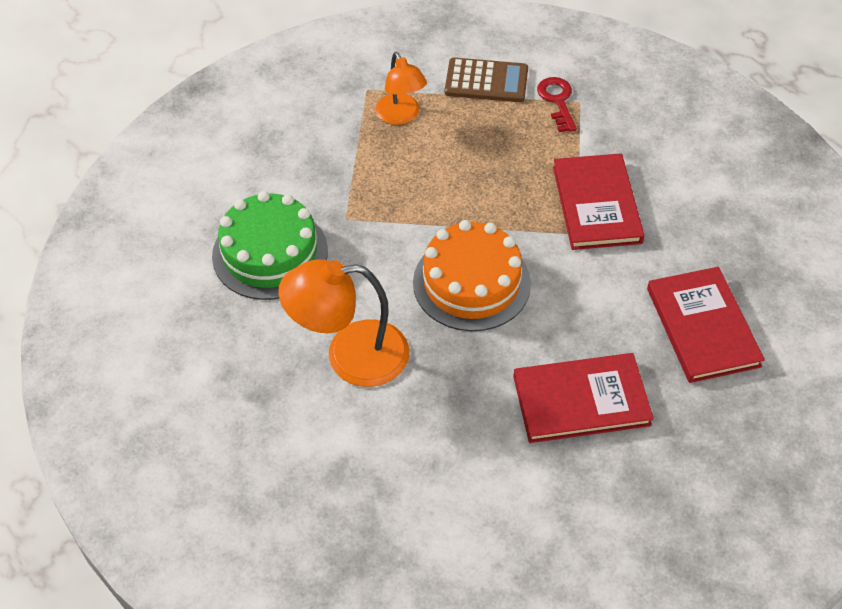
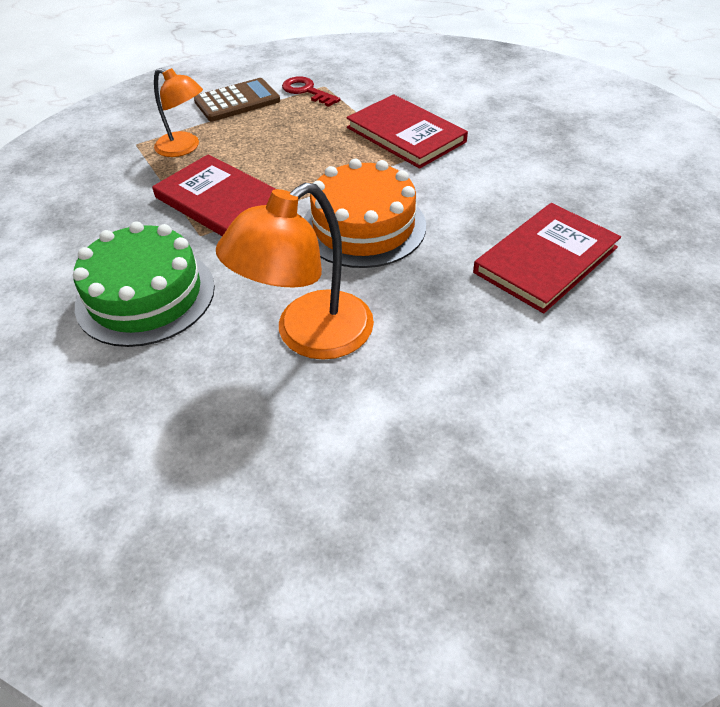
camera: 35 degrees left, 5 degrees down
(702, 327) = (570, 169): red book -> red book (220, 201)

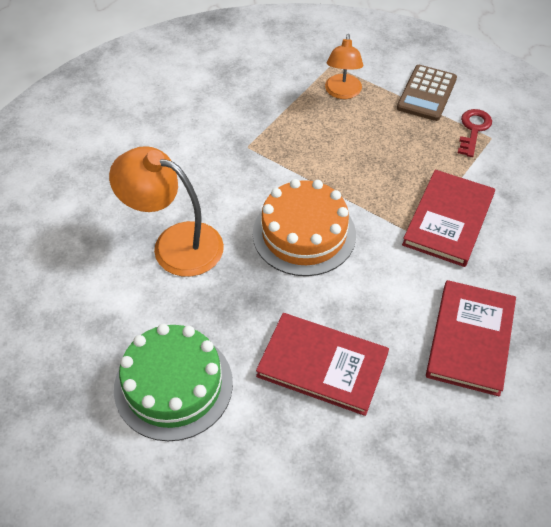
camera: 65 degrees right, 5 degrees up
(145, 295) = (176, 147): green cake -> green cake (173, 385)
(220, 201) = (289, 141): red book -> red book (470, 339)
(237, 101) = (426, 93): brown calculator -> brown calculator turned 75 degrees clockwise

